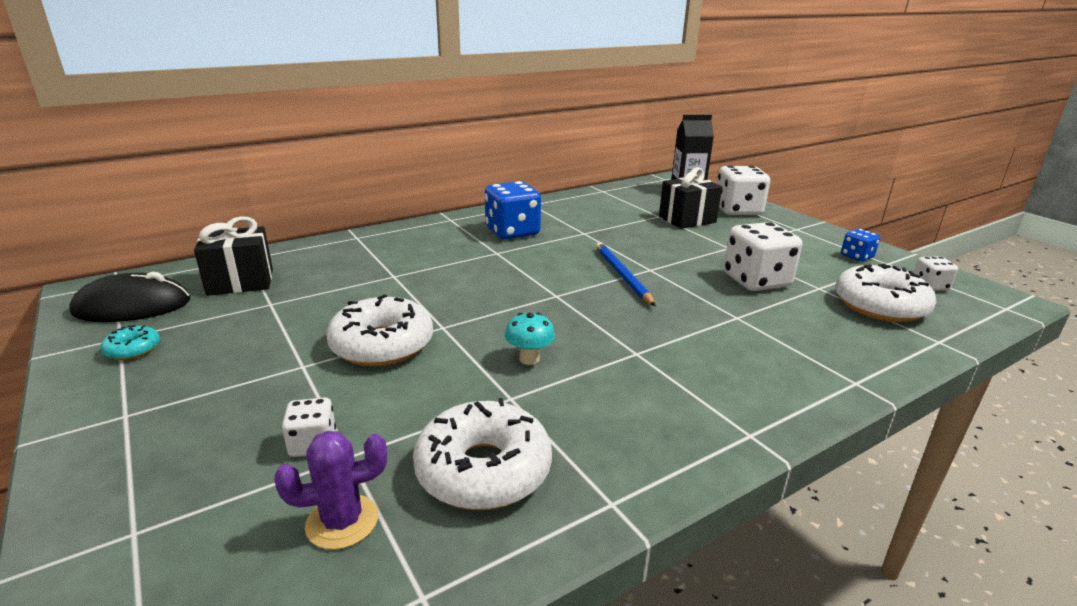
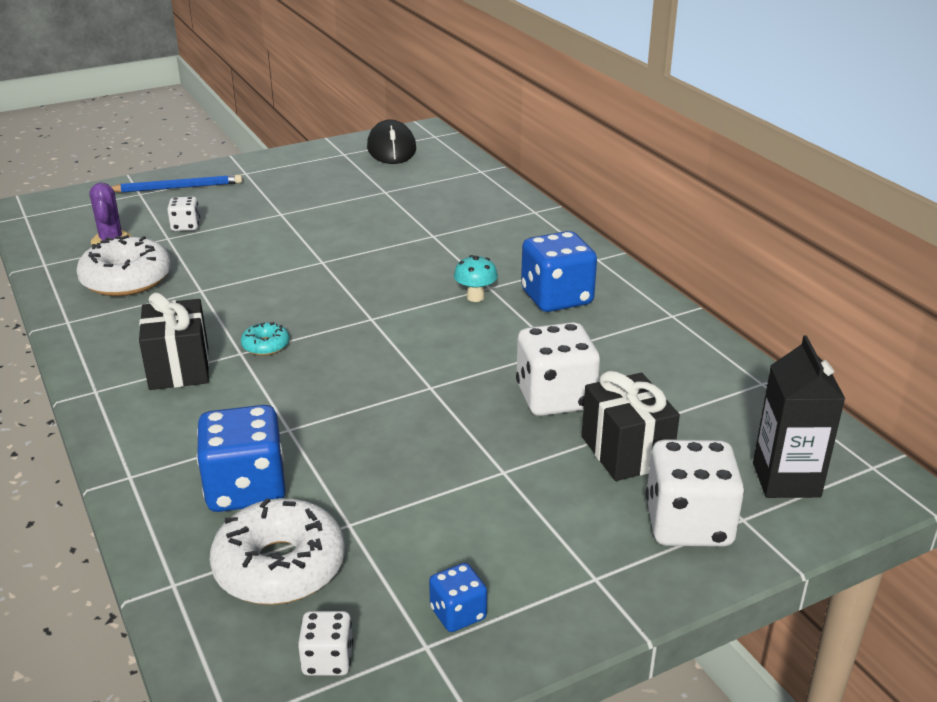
camera: 95 degrees right, 5 degrees up
(133, 349) = (325, 160): turquoise donut -> turquoise donut (265, 345)
(240, 282) = (429, 176): black gift -> black gift (179, 368)
(382, 345) = (300, 238): white donut -> none
(529, 359) = (252, 299): turquoise mushroom -> turquoise mushroom (475, 297)
(622, 275) = (414, 364): blue pencil -> blue pencil (177, 188)
(756, 281) = (381, 469): white dice -> white dice (555, 398)
(820, 326) = (246, 489): none -> blue dice

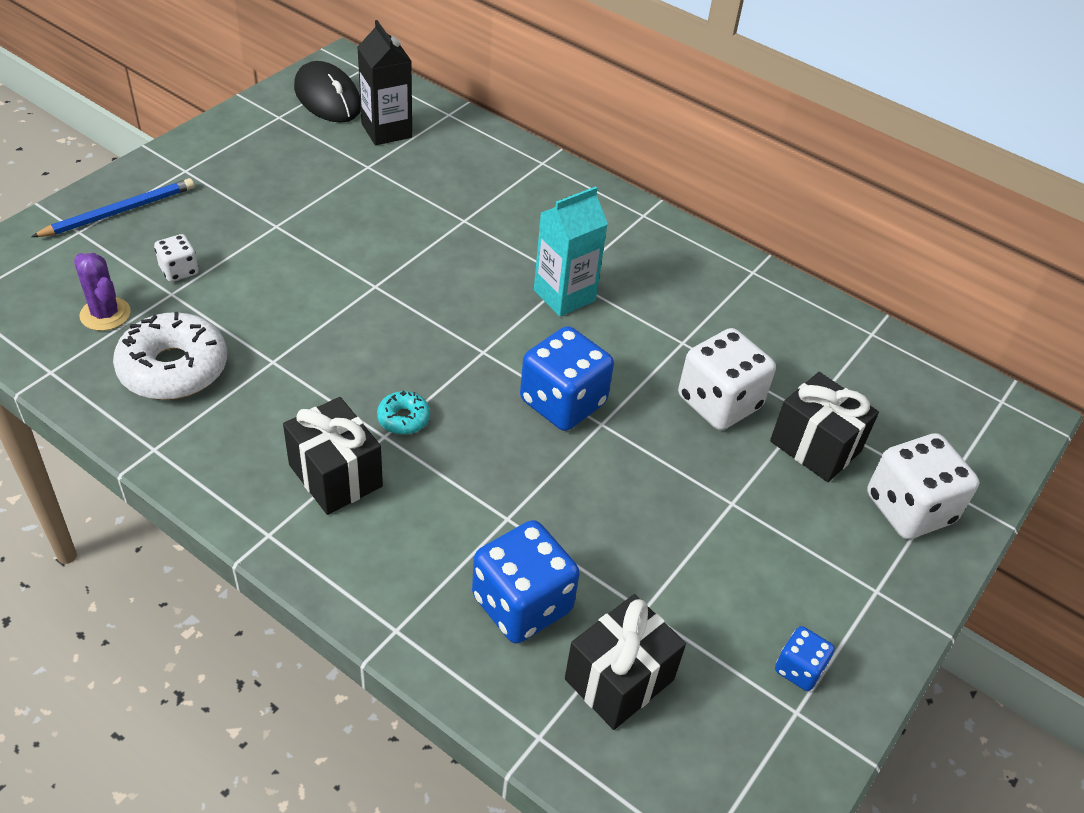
camera: 30 degrees left, 15 degrees up
(280, 566) = (619, 679): white donut -> black gift
(327, 660) = (731, 759): white dice -> none
(475, 297) = (564, 295): turquoise mushroom -> turquoise carton
(556, 298) = (639, 276): blue dice -> blue dice (563, 402)
(786, 480) = (950, 436): black carton -> black carton (386, 130)

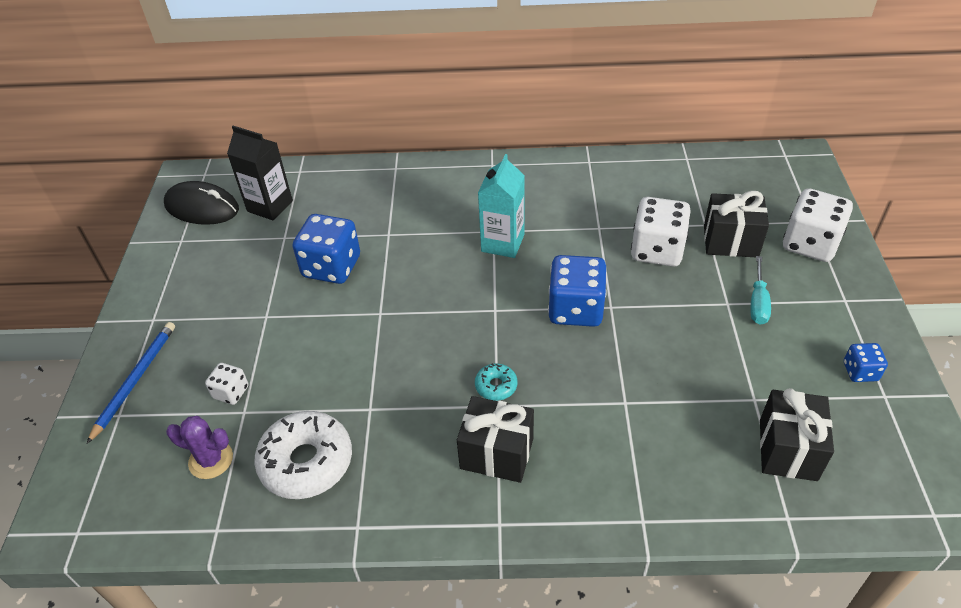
camera: 30 degrees left, 0 degrees up
(522, 604) = (691, 447): blue dice -> blue dice (331, 267)
(768, 524) = (758, 302): none -> turquoise screwdriver

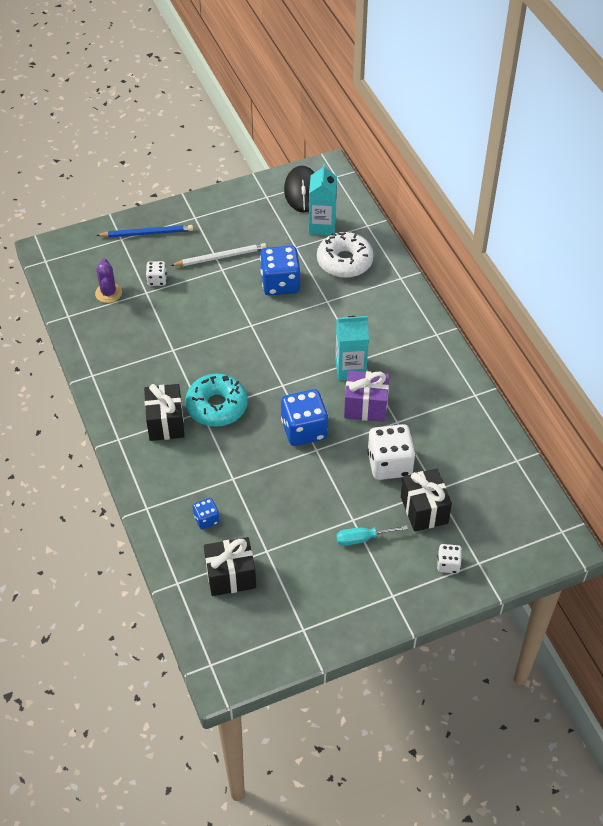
camera: 65 degrees right, 5 degrees up
(244, 312) = (220, 257): none -> white pencil
(270, 206) = (322, 226): black carton -> turquoise carton
(306, 462) = (124, 335): white donut -> white donut (344, 261)
(496, 386) = (217, 406): turquoise donut -> turquoise donut, size x2.09
(565, 246) = (365, 406): none -> purple gift
(810, 244) = (448, 564): white dice -> white dice, size x0.51
(860, 372) = (320, 612): blue dice -> blue dice (206, 519)

